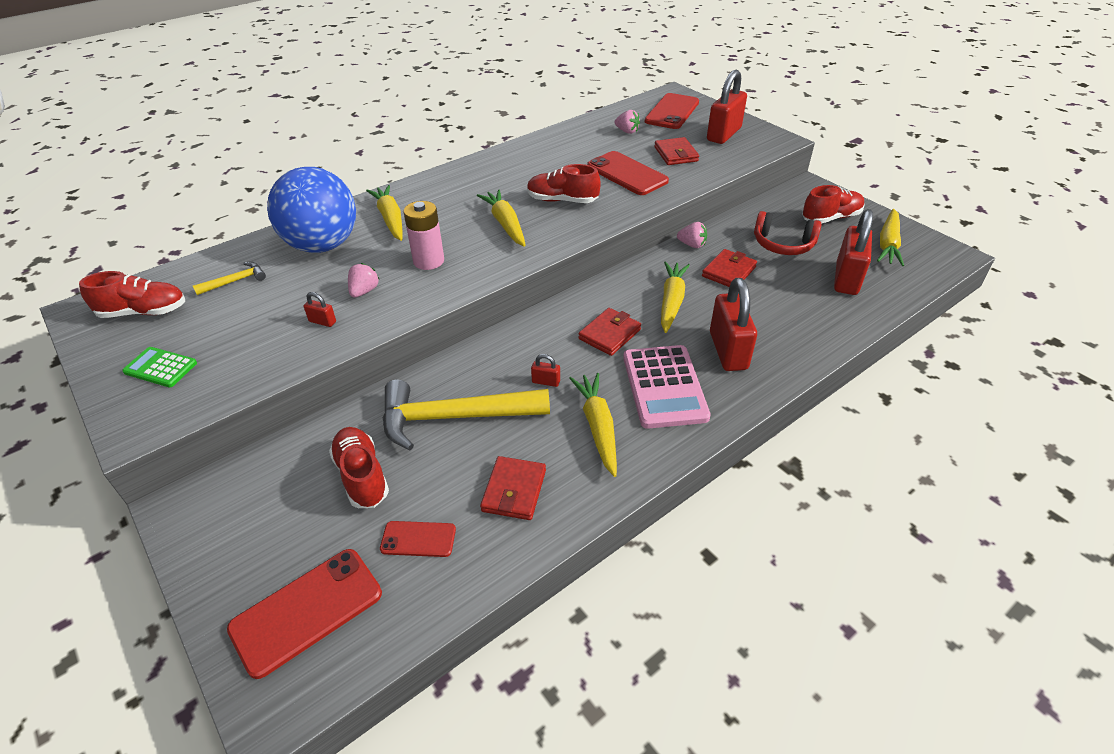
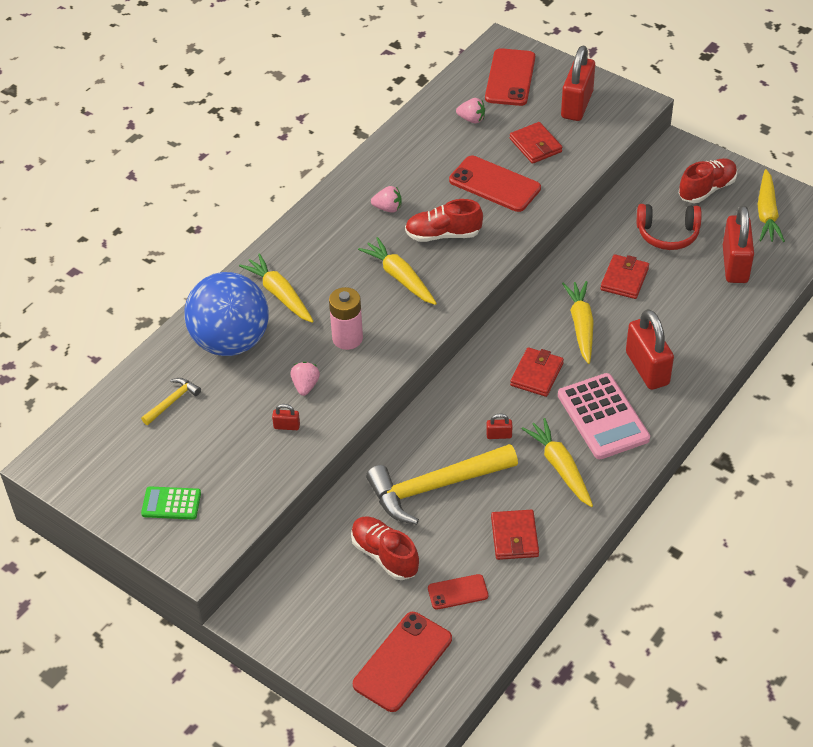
camera: 15 degrees left, 5 degrees up
(144, 312) = (109, 454): red shoe -> none
(692, 245) = (580, 253): pink strawberry -> pink strawberry (388, 208)

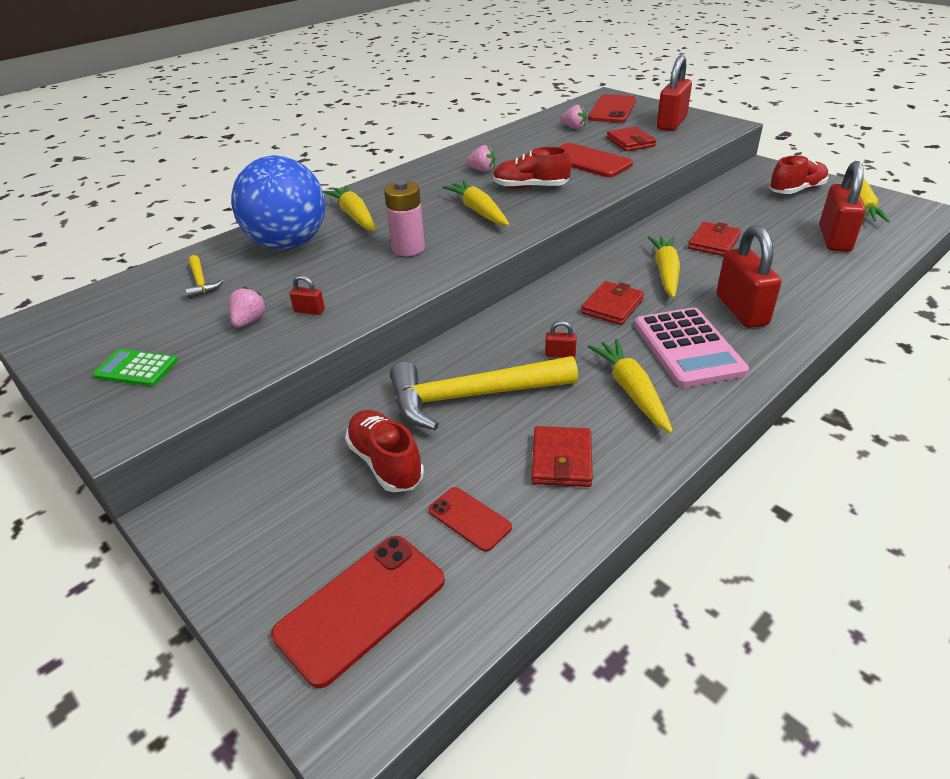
camera: 10 degrees right, 10 degrees down
(172, 401) = (201, 282): yellow hammer -> yellow hammer turned 105 degrees clockwise
(305, 386) = (347, 280): pink strawberry -> pink strawberry (249, 321)
(458, 592) = (469, 519): red phone -> red phone turned 45 degrees clockwise
(667, 234) = (758, 215): red headphones -> none

